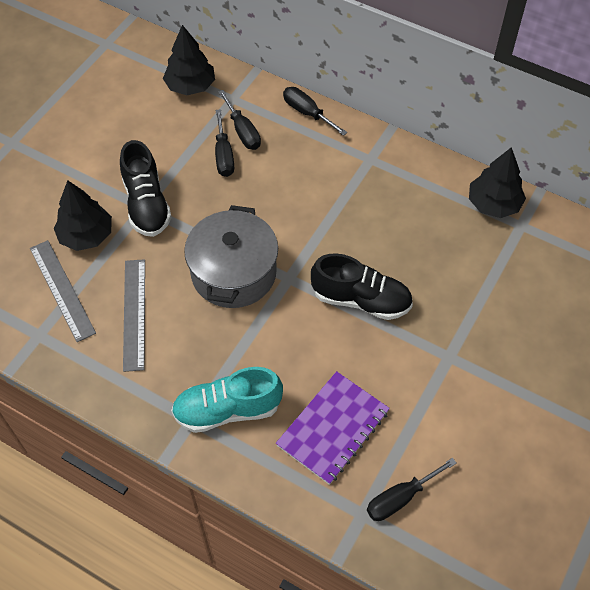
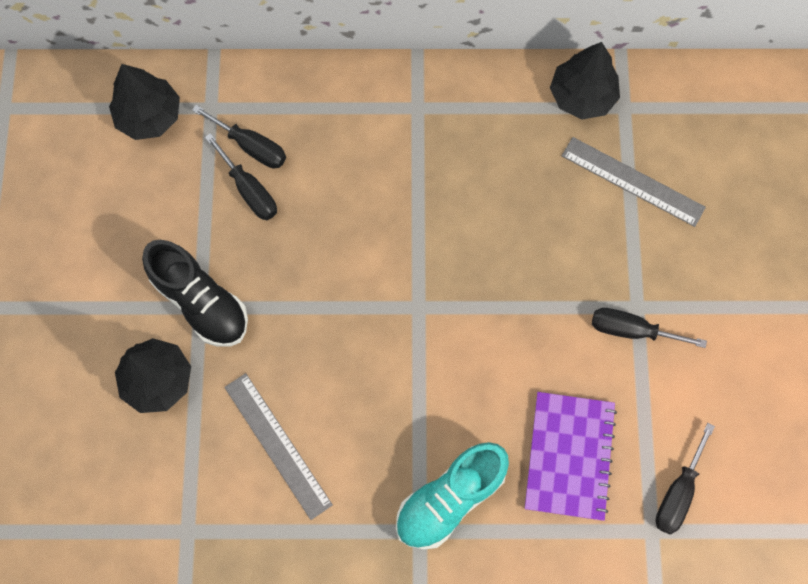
camera: 30 degrees left, 15 degrees up
(62, 289) = (176, 462): grey ruler -> grey ruler (633, 181)
(234, 273) = (355, 334): grey pot -> none
(307, 113) = (310, 82): black screwdriver -> black screwdriver (631, 330)
(361, 300) = (510, 291): black shoe -> none

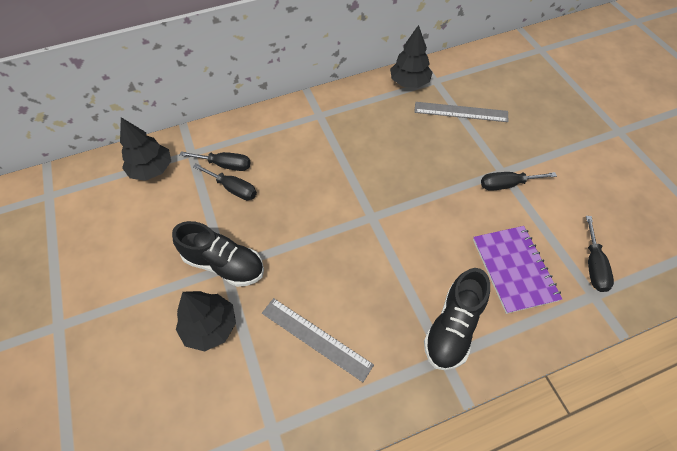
camera: 20 degrees left, 15 degrees down
(450, 498) = (453, 327): turquoise shoe -> black shoe

